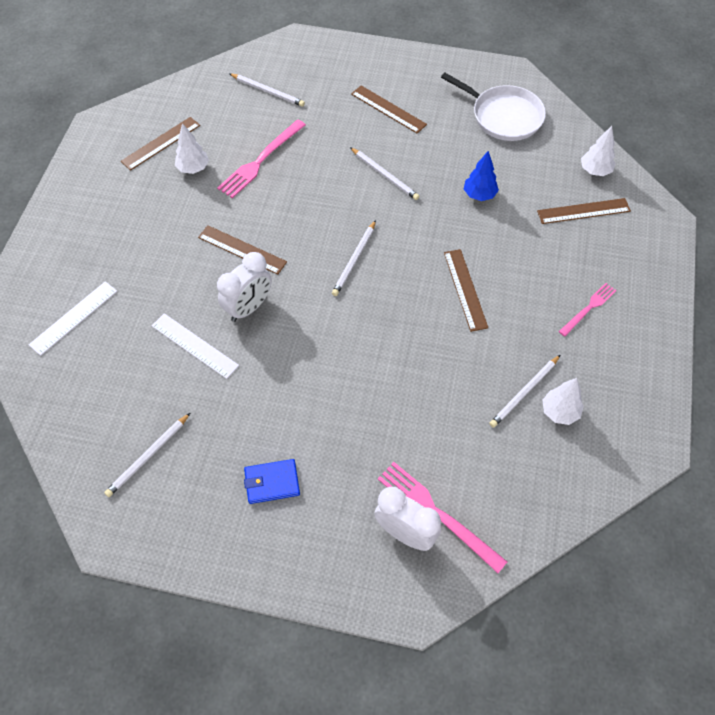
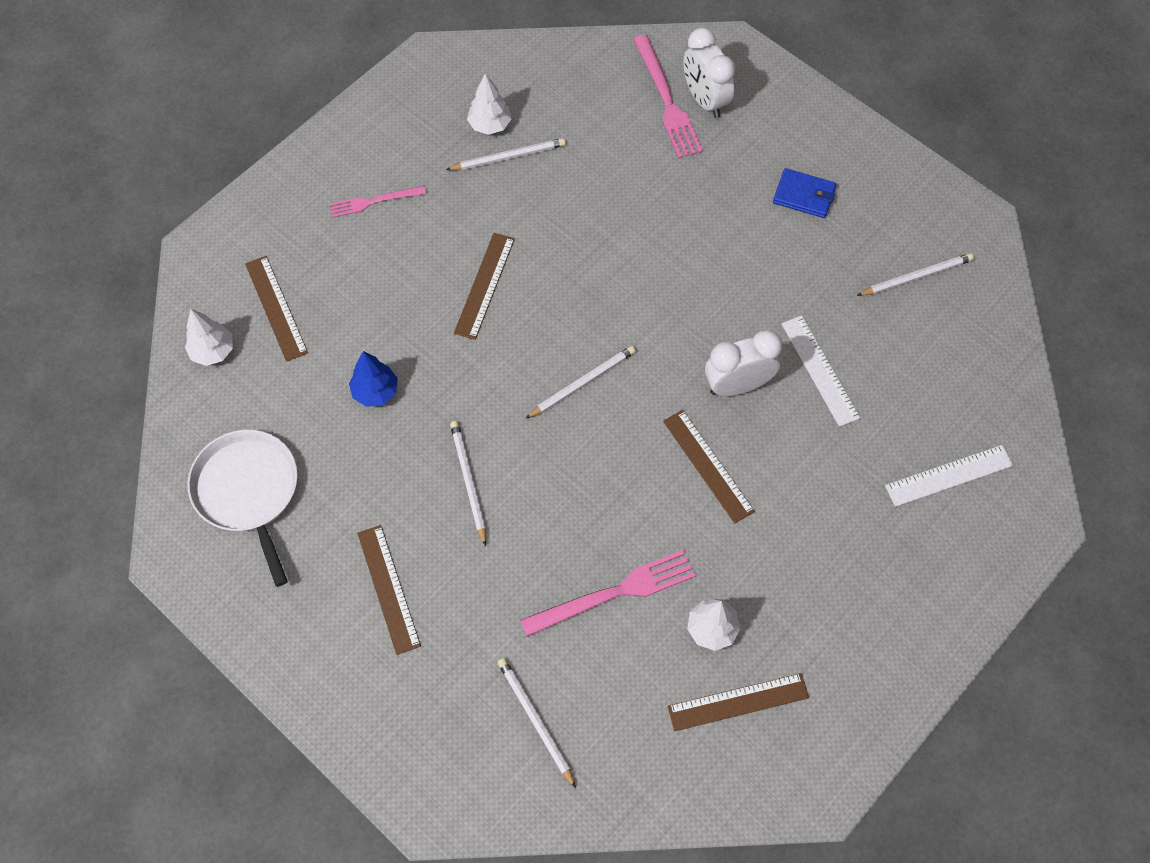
camera: 150 degrees left, 5 degrees up
(583, 211) = (276, 308): brown ruler -> brown ruler turned 45 degrees clockwise

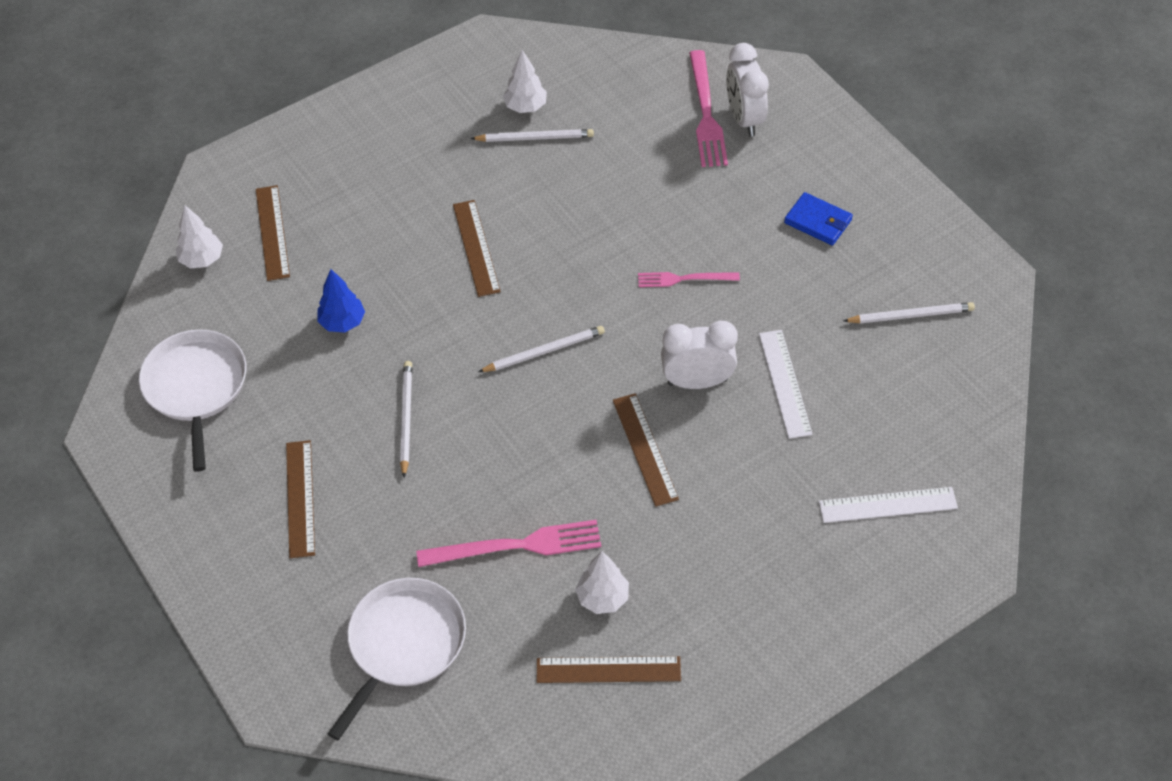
camera: 15 degrees right, 10 degrees down
(374, 201) = (393, 155): pink fork -> pink fork (684, 279)
(484, 285) = (476, 248): brown ruler -> brown ruler turned 45 degrees counterclockwise
(535, 720) = (403, 644): white pencil -> white pan

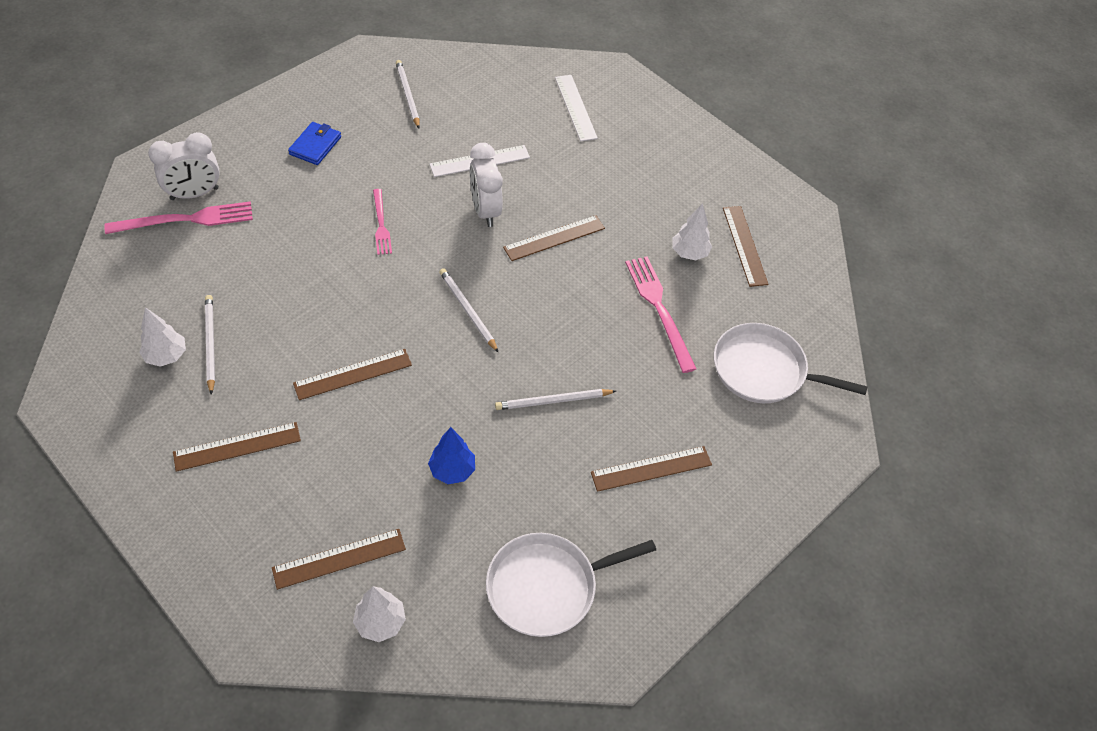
camera: 105 degrees left, 0 degrees up
(410, 160) = (237, 446): none -> brown ruler

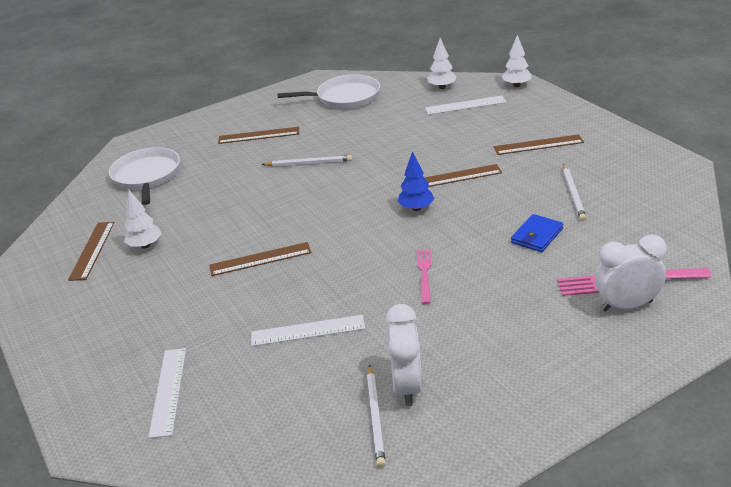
camera: 160 degrees left, 20 degrees down
(166, 356) = (608, 188): white tree -> white tree (516, 85)
(315, 145) = (496, 354): blue wallet -> blue wallet (537, 236)
(339, 558) = (465, 105): brown ruler -> white ruler
(452, 470) = (389, 135): blue tree -> blue tree (416, 208)
(467, 310) = (357, 211): white pencil -> none
(485, 211) = (317, 283): white clock -> white clock (407, 387)
(659, 309) = (198, 210): pink fork -> none
(764, 370) = (147, 176): white pan -> white pan turned 135 degrees counterclockwise

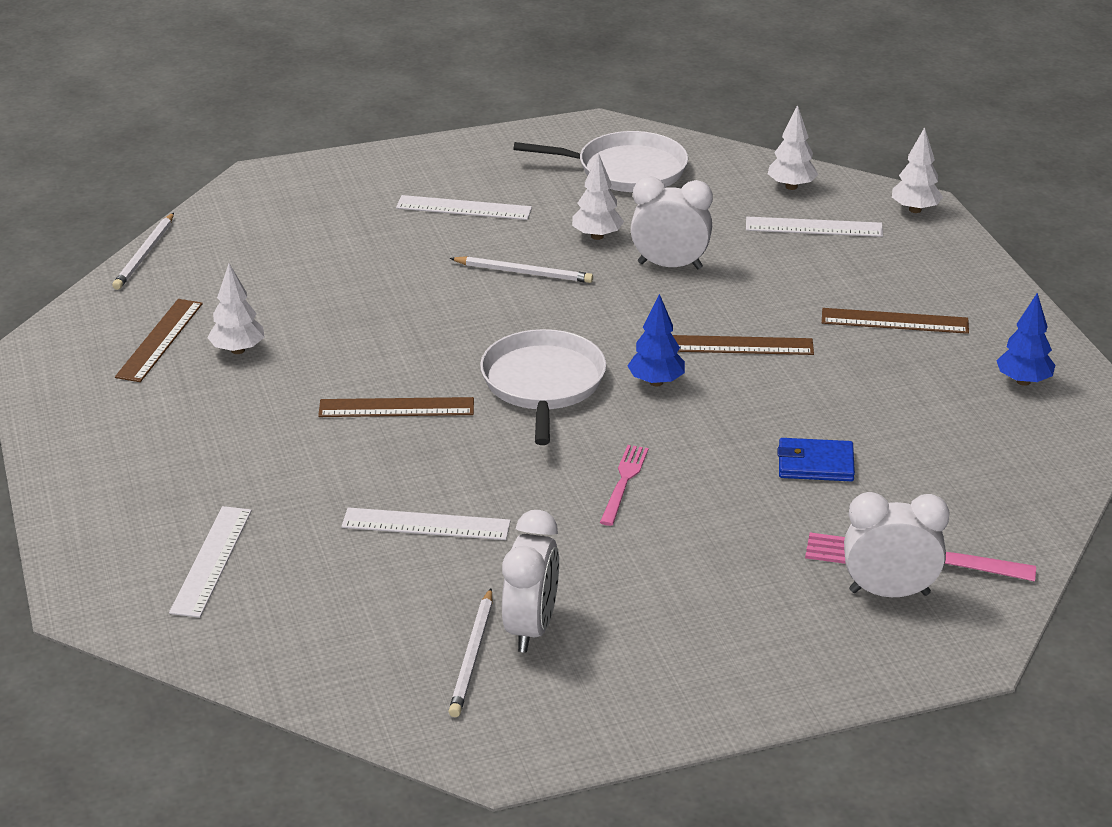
camera: 10 degrees right, 0 degrees up
(147, 176) = (270, 240): white pan -> white pan (543, 384)
(258, 135) = (464, 208): brown ruler -> white ruler
(343, 135) = (597, 236): none -> white tree
(393, 142) = (670, 266): none -> white clock
(537, 236) = (815, 464): blue wallet -> blue wallet turned 45 degrees clockwise
(573, 194) = (905, 413): white pencil -> white pencil (145, 254)
(630, 162) = (1023, 381): none -> blue tree

